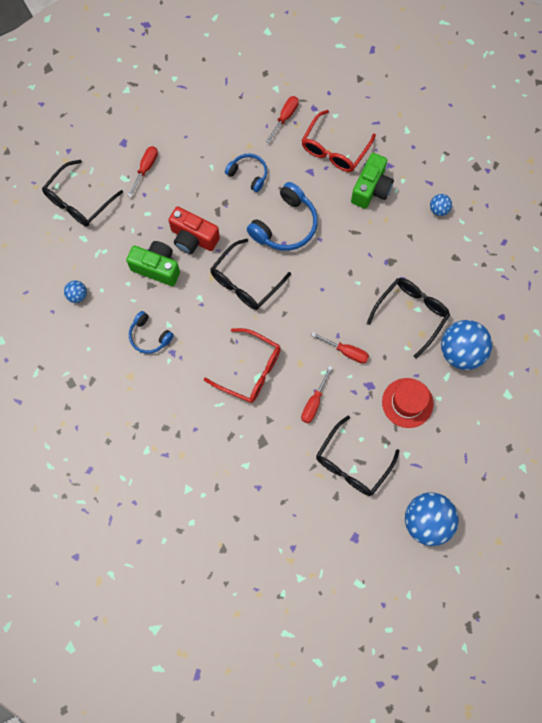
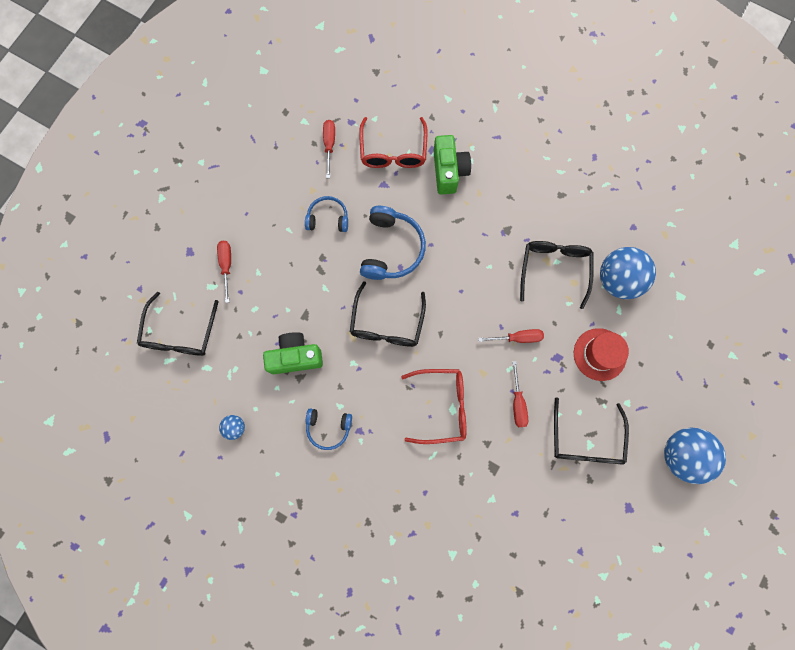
camera: 30 degrees left, 5 degrees up
(193, 238) = (313, 309): red camera -> none
(438, 209) = (520, 158): blue ball -> none

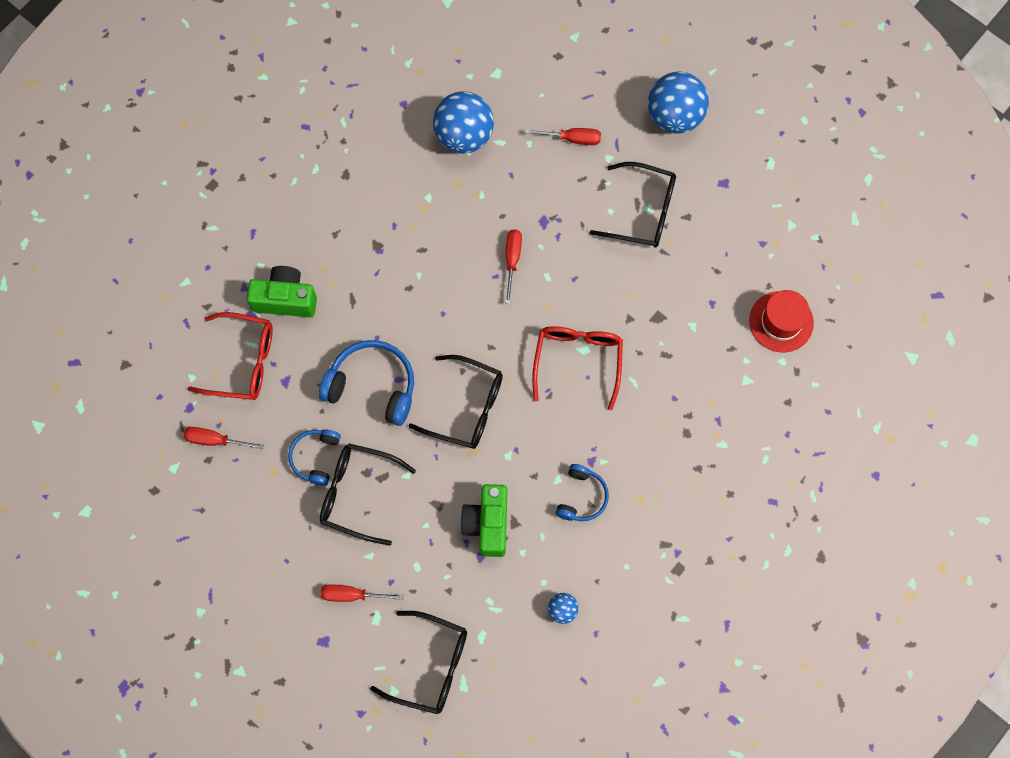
camera: 80 degrees left, 5 degrees down
(517, 403) = (588, 275): red screwdriver -> red screwdriver (572, 138)
(554, 269) = (437, 202): black glasses -> black glasses (357, 493)
(599, 354) = (548, 175): red hat -> red hat (781, 322)

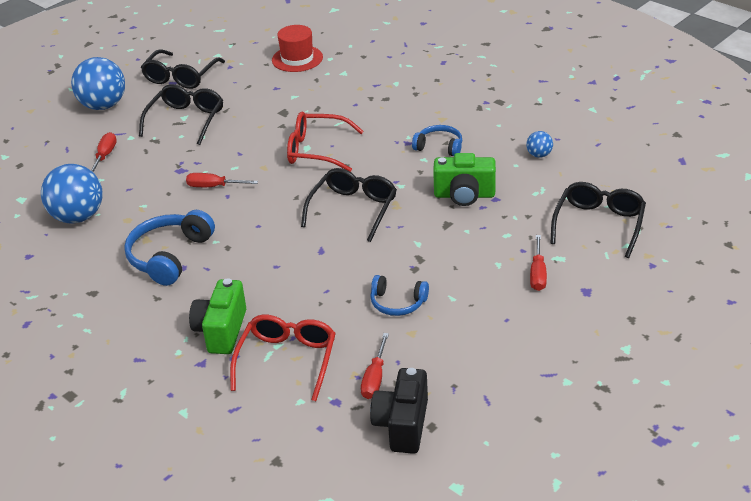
camera: 85 degrees left, 35 degrees down
(157, 466) = (402, 425): none -> black camera
(357, 493) = (436, 273): black glasses -> black glasses (181, 77)
(372, 386) = (325, 267): blue headphones -> blue headphones (169, 256)

